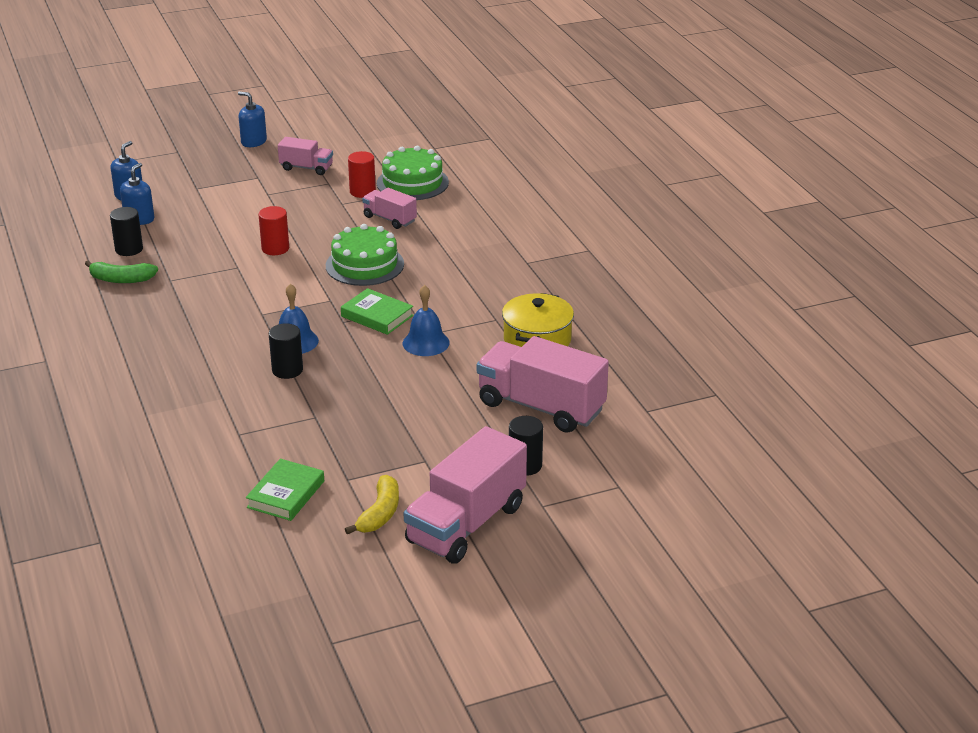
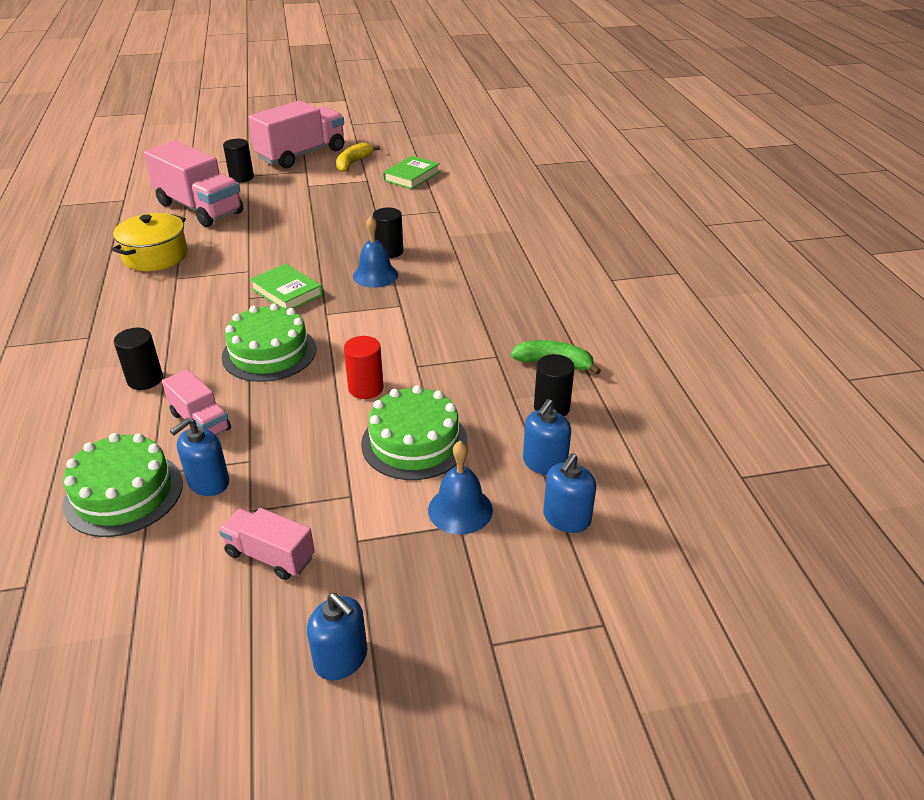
camera: 170 degrees left, 5 degrees up
(231, 221) = (414, 442): none -> green cake
(362, 192) = (208, 482): red cylinder -> blue soap dispenser
(426, 343) = (256, 263): blue bell -> blue bell (460, 509)
(452, 239) = (145, 379): none -> black cylinder

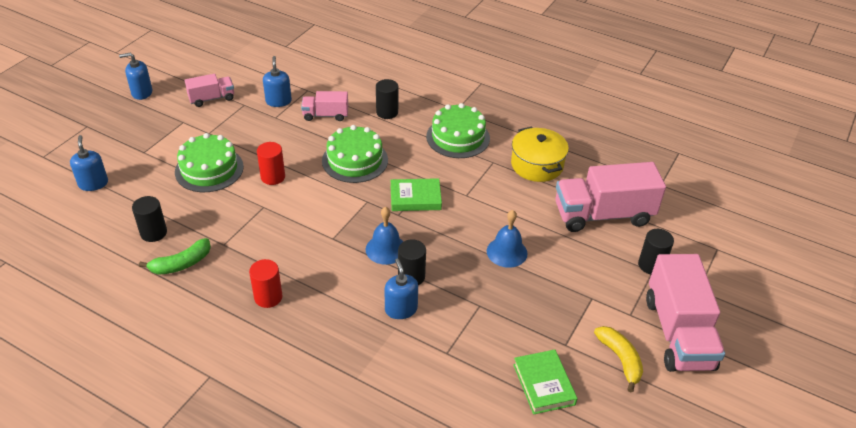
camera: 130 degrees right, 5 degrees up
(124, 493) = (305, 79): green cake -> green cake (458, 137)
(460, 509) = (150, 157): blue bell -> blue bell (507, 252)
(510, 298) = (268, 297): none -> red cylinder
(544, 463) = (128, 201): blue soap dispenser -> blue soap dispenser (401, 309)

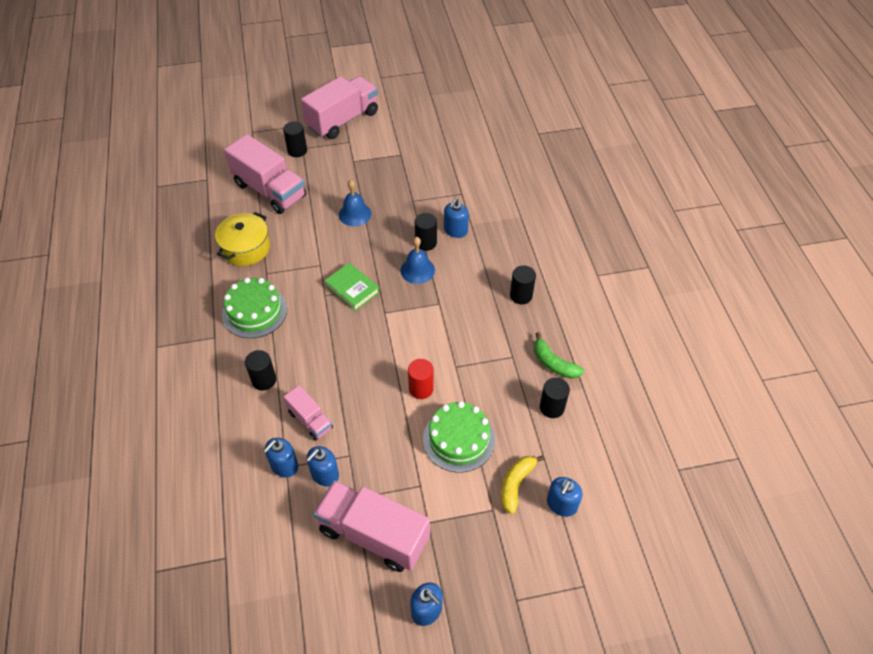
camera: 130 degrees left, 10 degrees up
(181, 264) = (553, 363): green banana -> green banana turned 150 degrees counterclockwise
(212, 98) = (374, 534): pink truck -> pink truck, size x1.91
(268, 297) = (521, 295): red cylinder -> black cylinder
(309, 90) = (284, 465): none -> blue soap dispenser
(355, 160) = (348, 353): green cake -> none
(544, 384) = (436, 149): green book -> none
(620, 359) = (387, 131): yellow banana -> yellow banana (516, 484)

